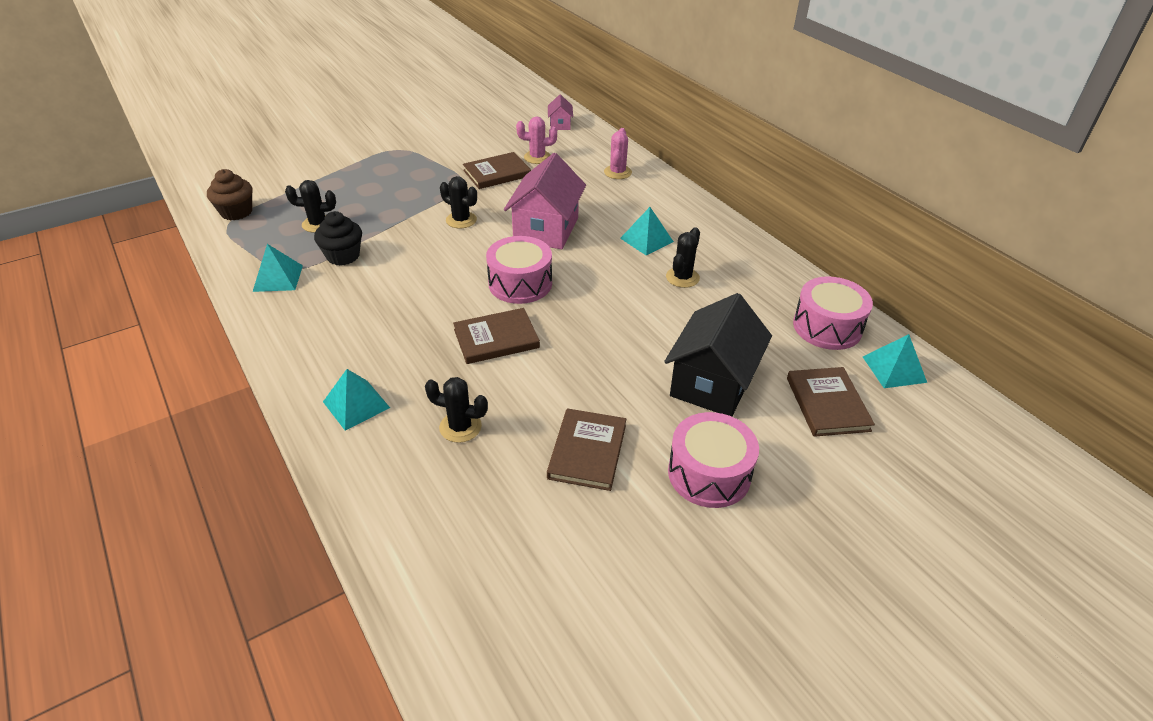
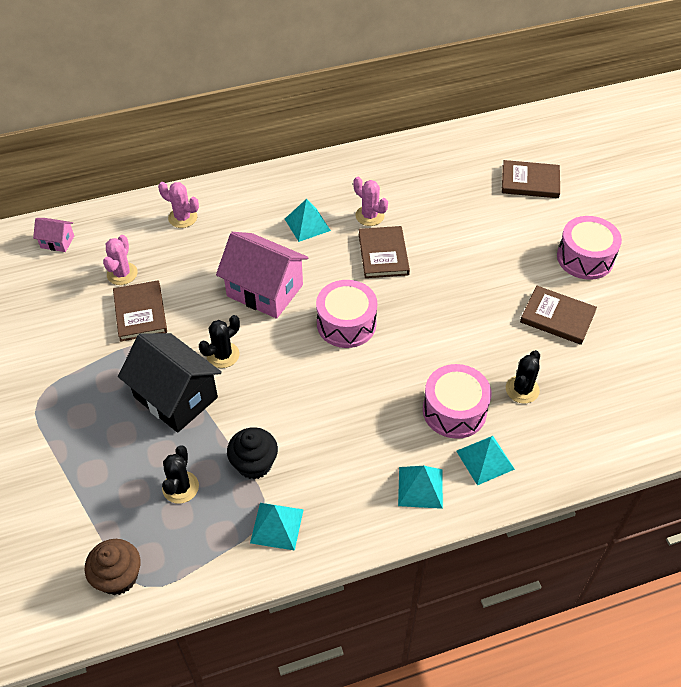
camera: 75 degrees left, 10 degrees up
(496, 339) = (420, 352): brown book -> brown book (383, 254)
(682, 277) = (369, 216): black cactus -> pink cactus
(712, 383) = (499, 232): black house -> black house (175, 397)
(827, 327) = (451, 155): pink drum -> pink drum (454, 411)
(894, 369) = (502, 139): turquoise pyramid -> turquoise pyramid (420, 487)

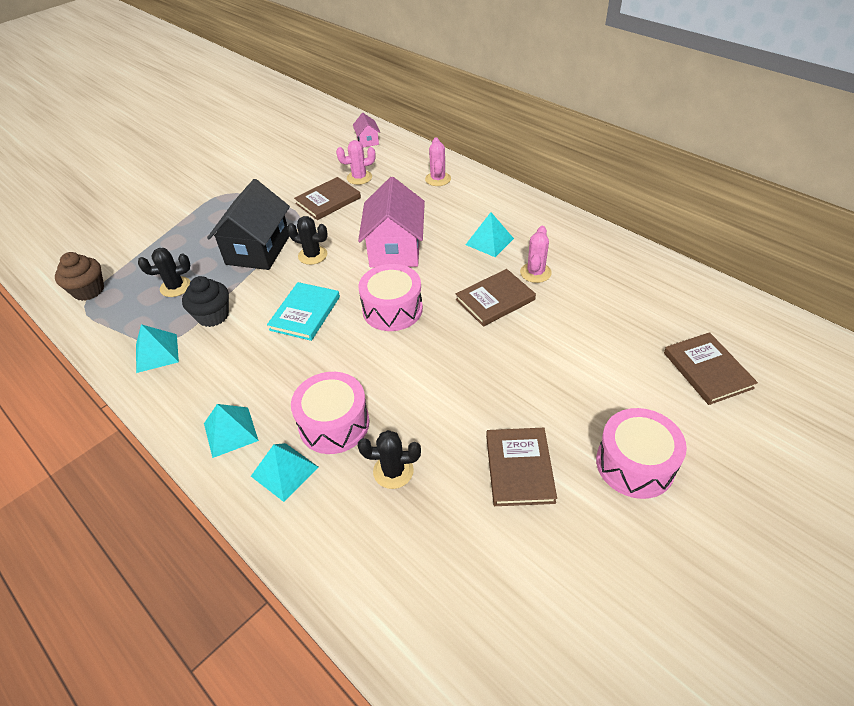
camera: 65 degrees right, 5 degrees down
(305, 388) = (305, 313): none -> turquoise book

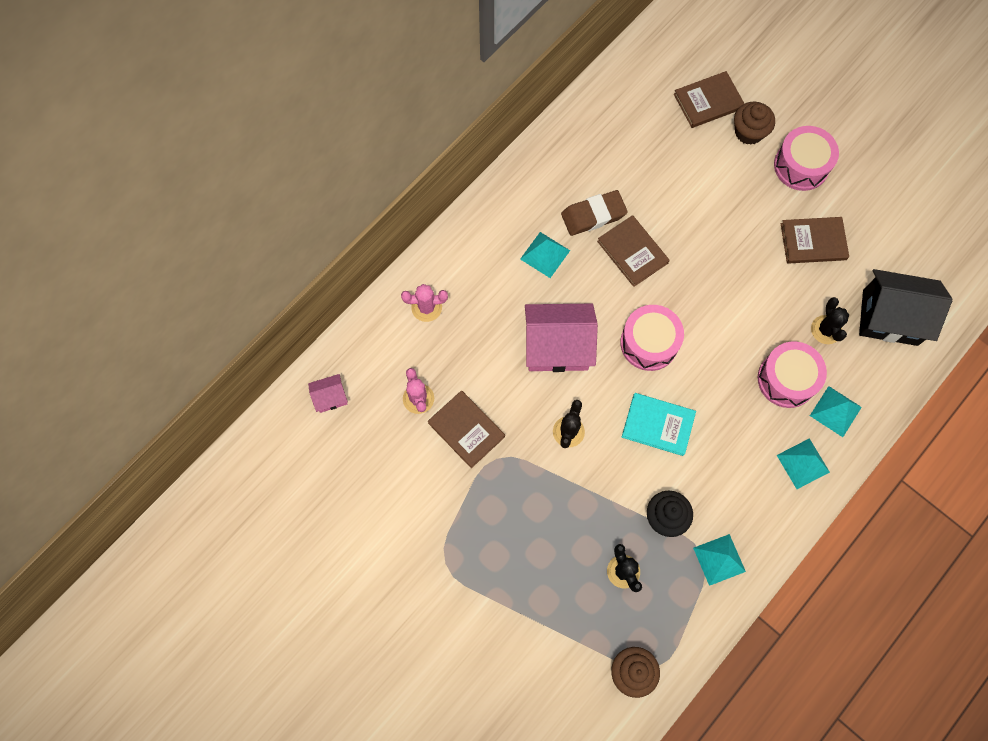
camera: 95 degrees left, 25 degrees up
(258, 250) = (559, 494): black house -> black house (890, 317)
(535, 273) = (593, 215): pink cactus -> brown eraser
(673, 409) = (749, 132): none -> brown cupcake

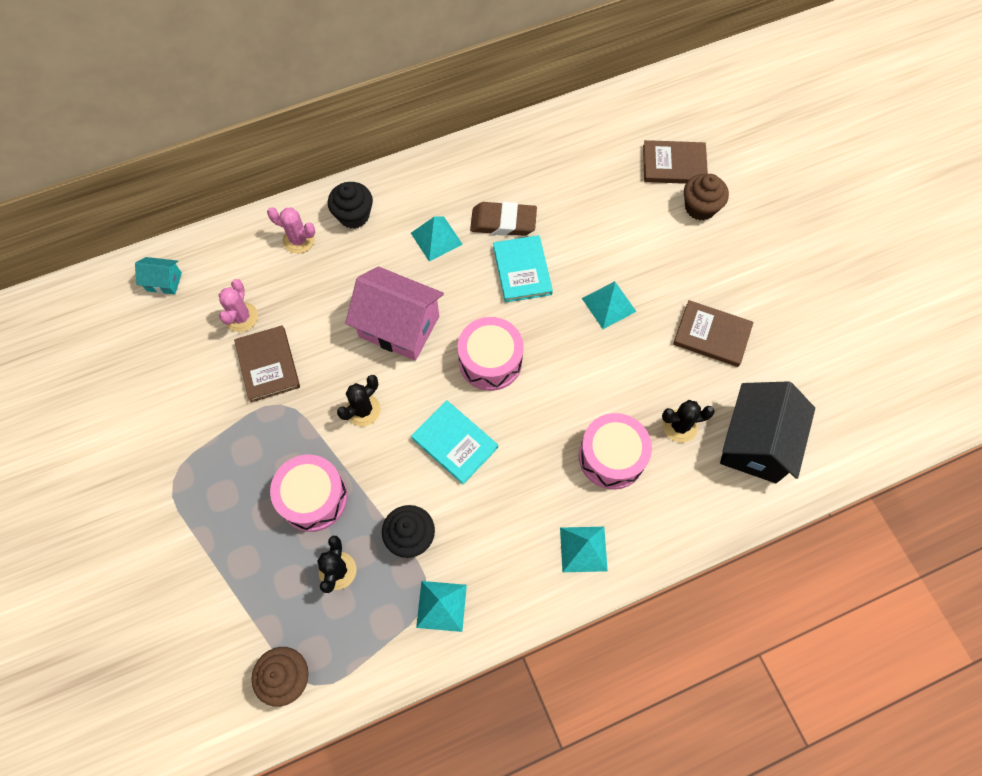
camera: 25 degrees right, 5 degrees down
(330, 397) = (164, 282): pink house -> turquoise house
(462, 264) = (354, 215): none -> black cupcake
(632, 252) = (522, 270): brown book -> turquoise book
(801, 166) = (737, 259): pink drum -> pink drum (313, 498)
(826, 330) = (680, 426): black cactus -> black cactus turned 60 degrees clockwise
(835, 411) = (647, 511): turquoise pyramid -> turquoise pyramid (608, 304)
(890, 317) = (755, 443): black house -> black house turned 75 degrees clockwise

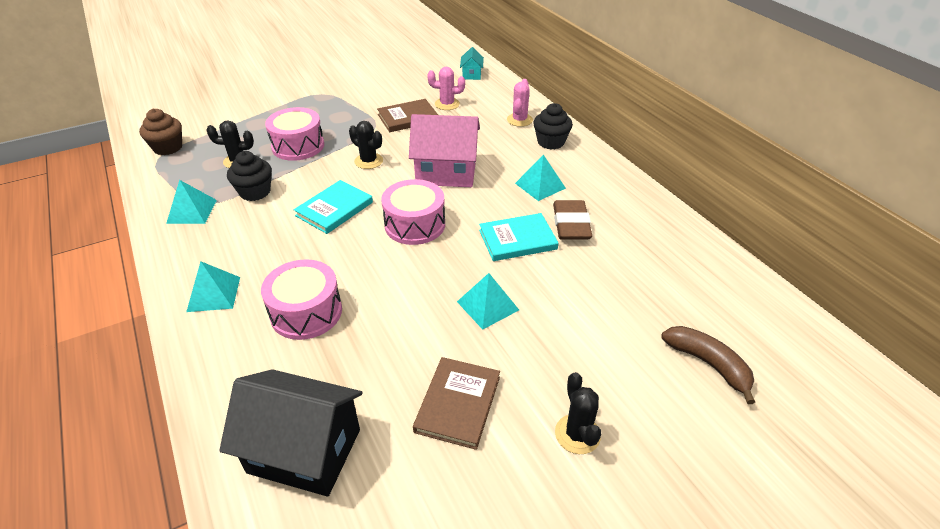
camera: 85 degrees right, 25 degrees down
(399, 326) = (446, 172): pink house -> pink house turned 75 degrees clockwise
(674, 164) = (708, 364): brown book -> brown banana
(680, 426) = (336, 370): black cactus -> black cactus (577, 434)
(700, 207) = (650, 392): brown cupcake -> none

